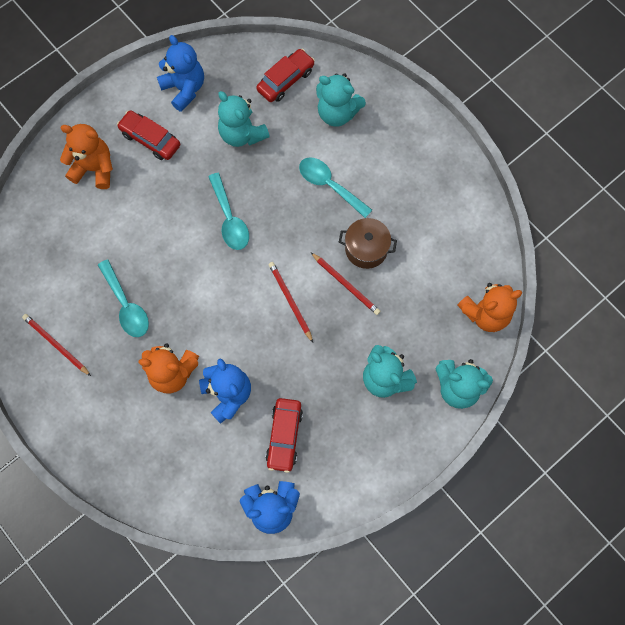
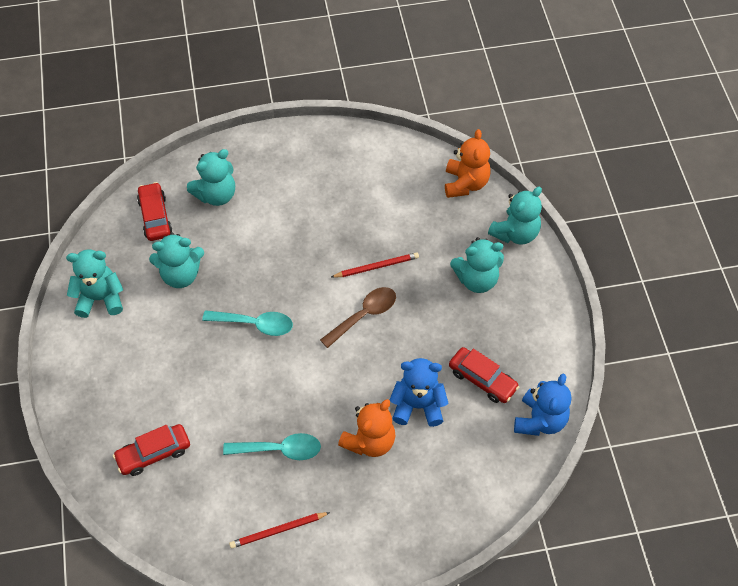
camera: 60 degrees left, 15 degrees down
(94, 168) = (122, 412): orange teddy bear -> none
(150, 139) = (129, 350): red car -> red car (153, 453)
(184, 89) = (100, 298): blue teddy bear -> turquoise teddy bear
(290, 301) = (364, 315): red pencil -> brown spoon
(329, 185) = (278, 234): turquoise spoon -> none
(366, 249) = (355, 236): brown pot -> none

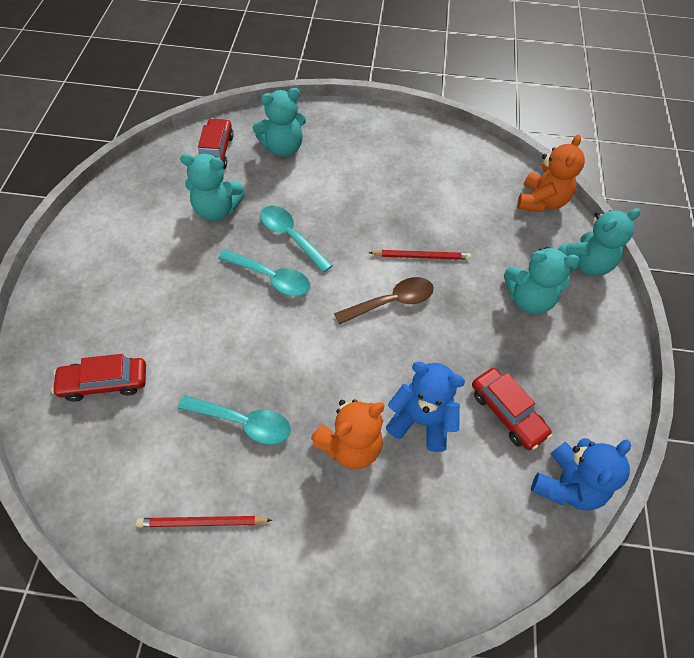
camera: 15 degrees right, 0 degrees up
(100, 298) = (128, 210): turquoise teddy bear -> none
(257, 281) = (290, 237): none -> turquoise spoon

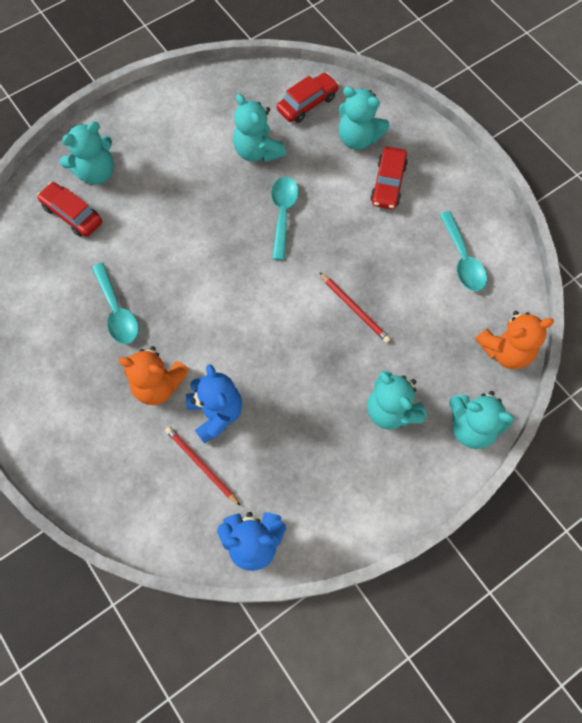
camera: 50 degrees right, 10 degrees up
(88, 331) = (96, 172): none -> turquoise teddy bear
(202, 522) = (37, 346): red pencil -> red pencil (201, 465)
(271, 278) = (236, 233): turquoise spoon -> turquoise spoon (462, 259)
(391, 302) = (293, 321): brown spoon -> none
(507, 413) = (274, 464): red car -> red car (388, 183)

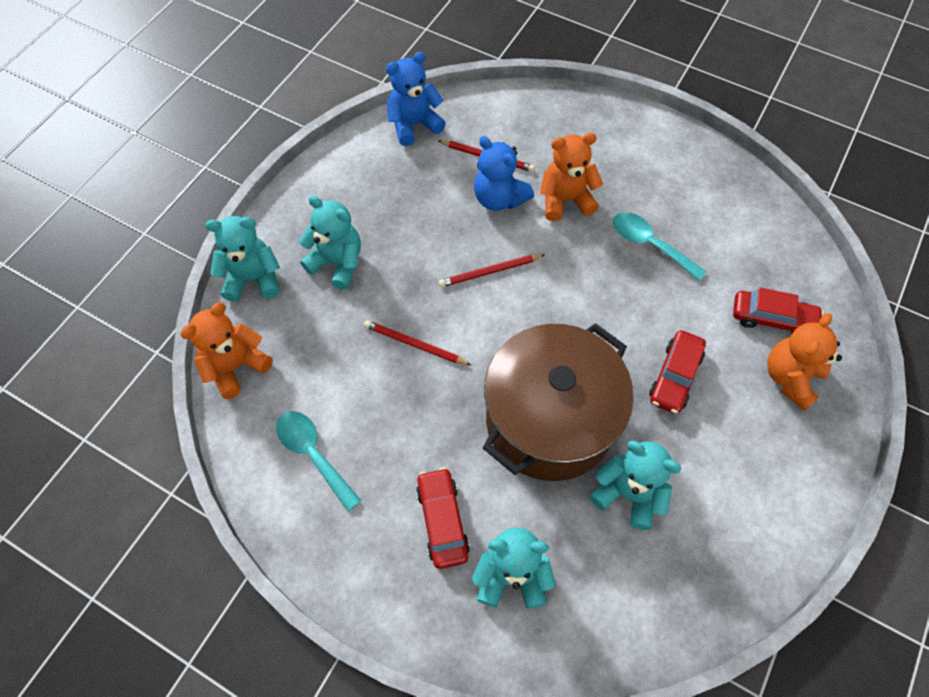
camera: 155 degrees right, 5 degrees down
(96, 172) = (790, 377): turquoise teddy bear -> orange teddy bear
(263, 344) = (490, 272): none -> red pencil
(283, 214) = (549, 420): turquoise spoon -> brown pot
(307, 104) = (608, 602): red car -> red car (674, 376)

